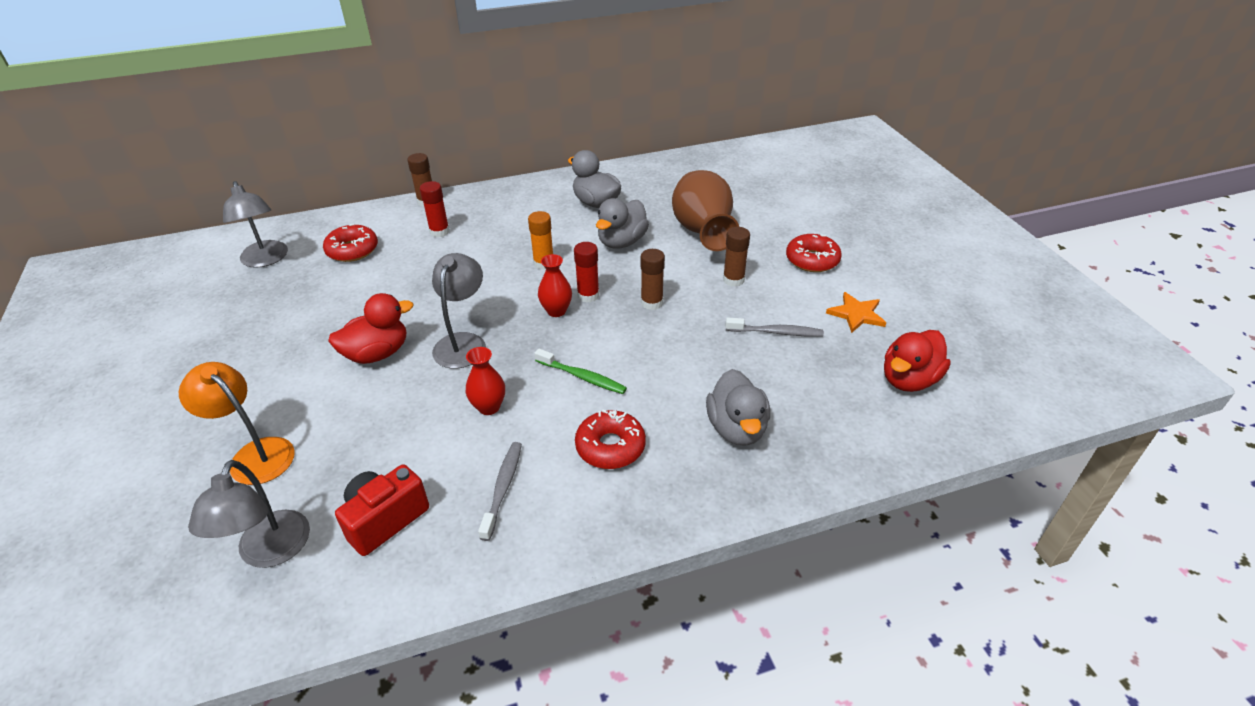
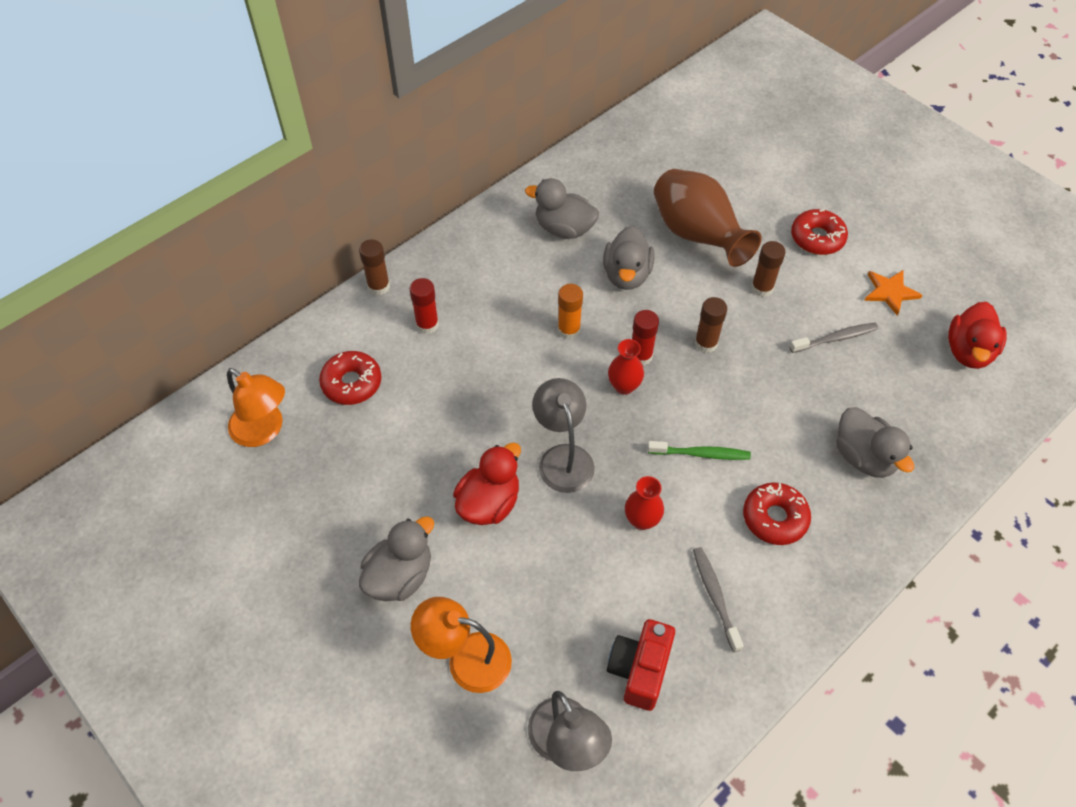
camera: 25 degrees left, 15 degrees up
(264, 378) = (400, 576): none -> grey duck
(266, 260) = (264, 430): grey lamp -> orange lamp

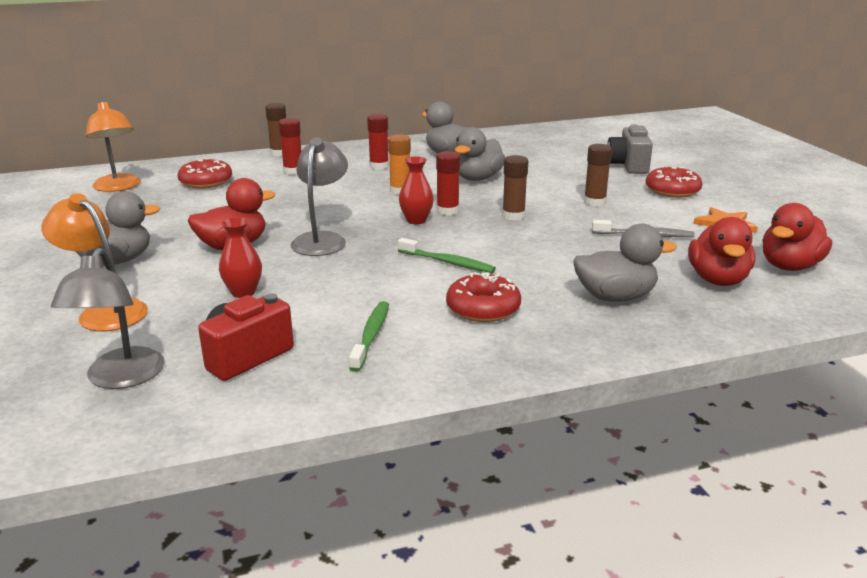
camera: 25 degrees right, 30 degrees down
(509, 281) = (379, 166): none -> red glue stick
(642, 520) = (352, 281): red vase -> red vase (243, 292)
(697, 236) = (558, 173): brown vase -> none
(715, 597) = (371, 336): grey toothbrush -> green toothbrush
(752, 195) = (628, 166): none -> grey camera
(864, 457) = (615, 297): grey duck -> grey duck turned 90 degrees counterclockwise
(926, 396) = (718, 280): none -> red duck

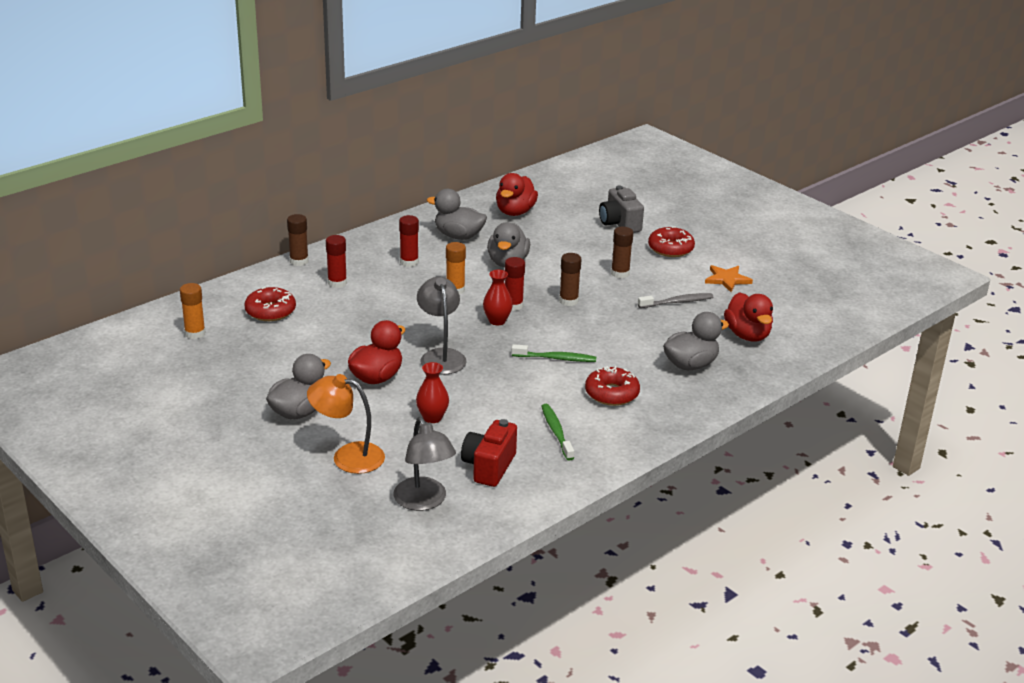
camera: 25 degrees left, 5 degrees up
(118, 187) = (195, 333): orange lamp -> orange glue stick
(789, 266) = (787, 313): red duck -> red duck (515, 212)

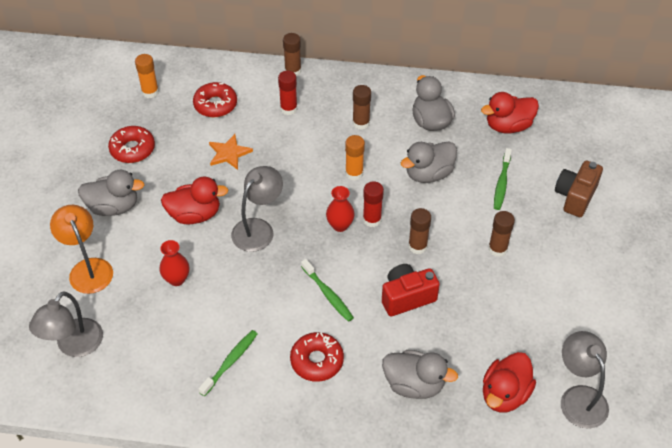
camera: 50 degrees right, 20 degrees up
(409, 262) = (361, 123): red glue stick -> brown glue stick
(489, 467) = (148, 353): red camera -> red camera (407, 297)
(563, 241) = (502, 183): none -> green toothbrush
(619, 224) = (575, 196): grey camera -> brown camera
(670, 248) = (579, 254): red donut -> red donut (132, 149)
(677, 302) = (499, 313): grey toothbrush -> none
(727, 279) = (577, 323): orange star -> orange star (229, 153)
(787, 310) = (579, 397): none -> grey lamp

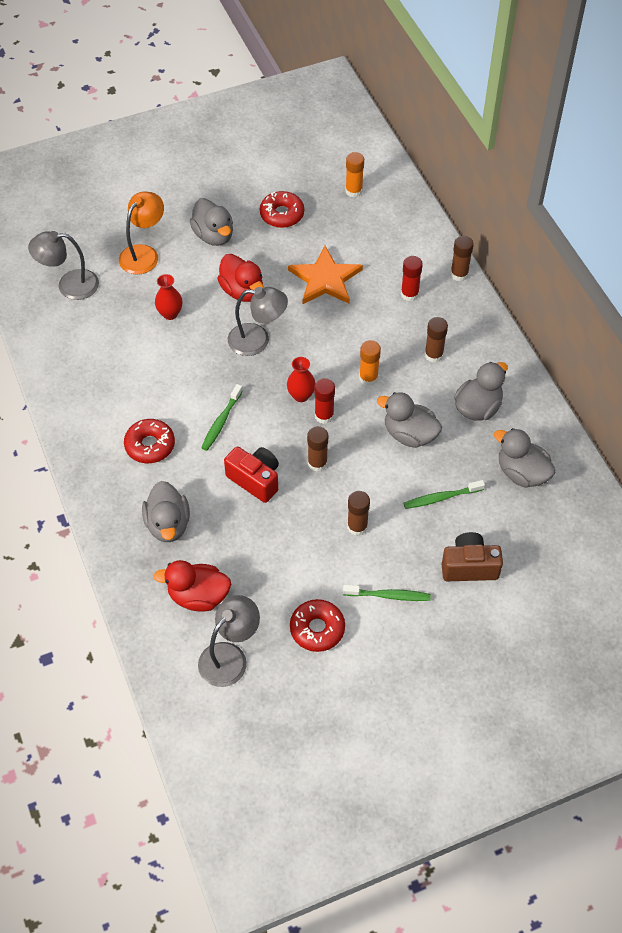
camera: 60 degrees right, 5 degrees up
(215, 105) = (373, 241): red donut -> red donut (317, 629)
(229, 153) = (325, 279): orange star -> orange star, size x1.63
(230, 362) = (113, 388): green toothbrush -> green toothbrush (388, 595)
(508, 126) = (522, 473): red duck -> grey duck

